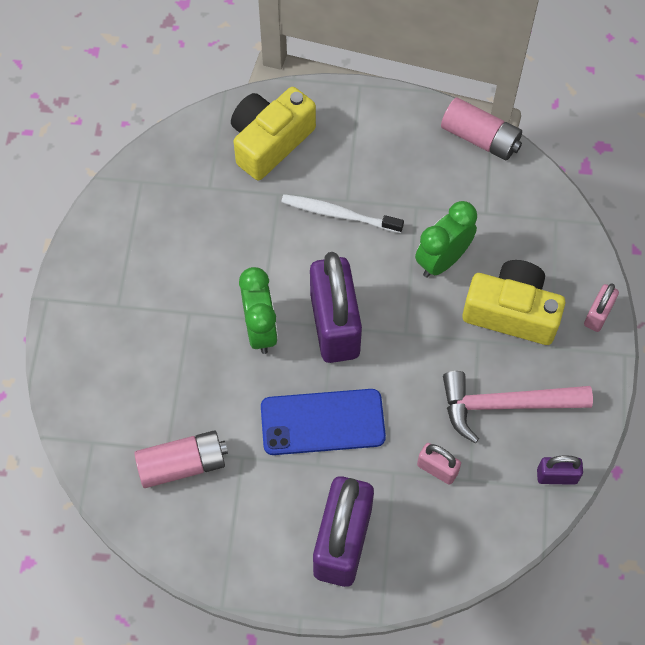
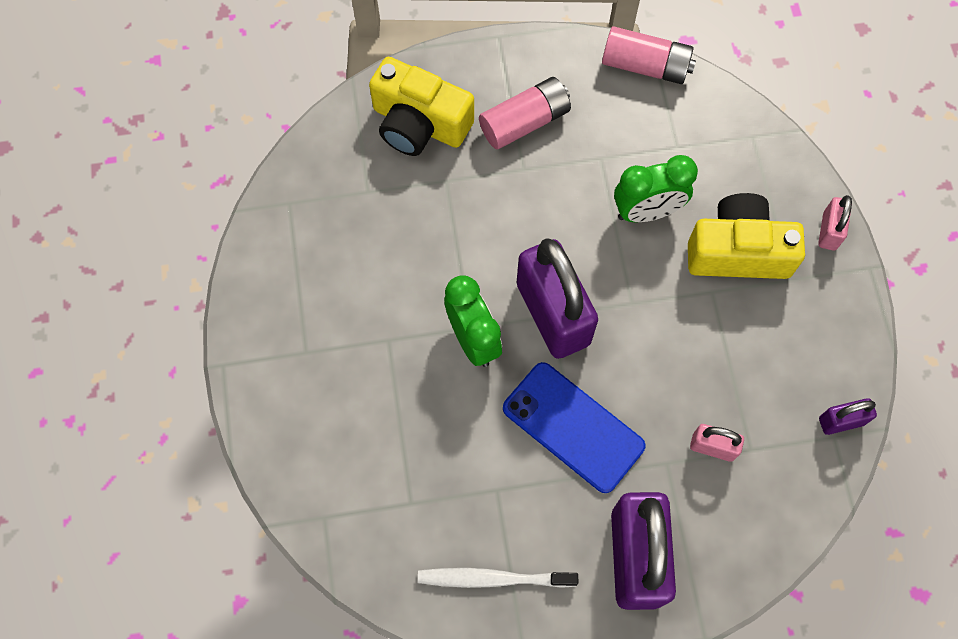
camera: 15 degrees left, 5 degrees up
(182, 465) = (433, 516): pink battery -> pink battery (525, 122)
(270, 142) = (419, 123): yellow camera -> yellow camera turned 90 degrees counterclockwise
(322, 422) = (573, 427): blue phone -> blue phone turned 60 degrees clockwise
(338, 214) = (519, 187): white toothbrush -> white toothbrush (492, 578)
(442, 260) = (647, 211): green clock -> green clock turned 135 degrees counterclockwise
(505, 405) = (763, 356): pink hammer -> none

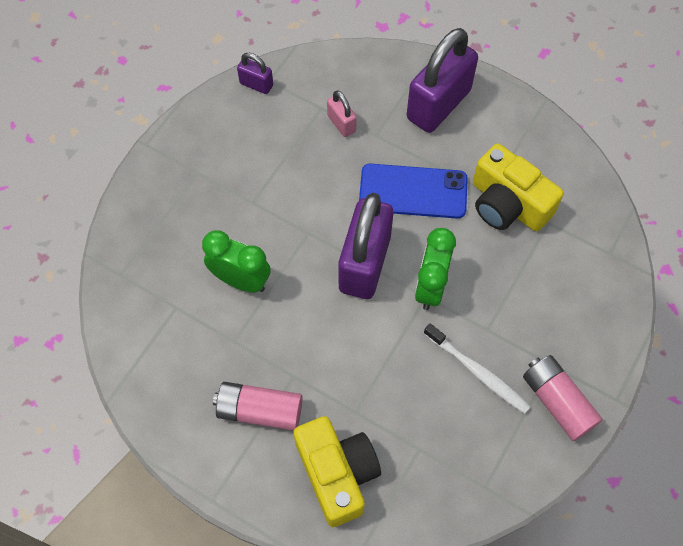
camera: 140 degrees left, 5 degrees down
(492, 578) = (530, 151): white toothbrush -> white toothbrush (478, 372)
(573, 427) = (413, 191): blue phone -> blue phone turned 75 degrees counterclockwise
(645, 66) = (133, 383): pink battery -> pink battery (557, 402)
(738, 251) = (211, 212): yellow camera -> yellow camera (508, 204)
(829, 231) = (144, 181): pink padlock -> none

